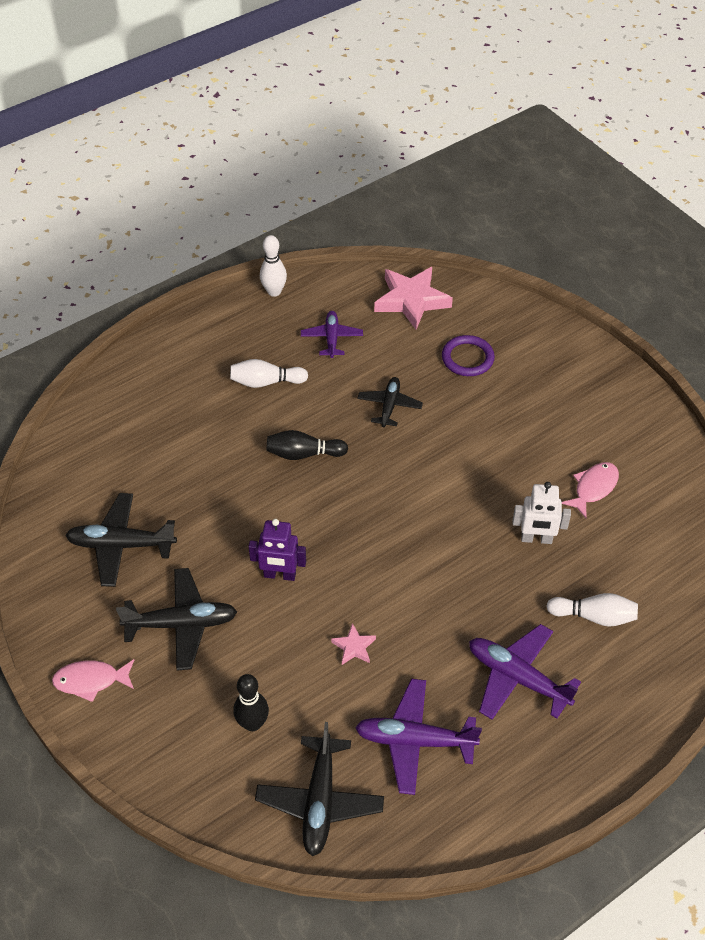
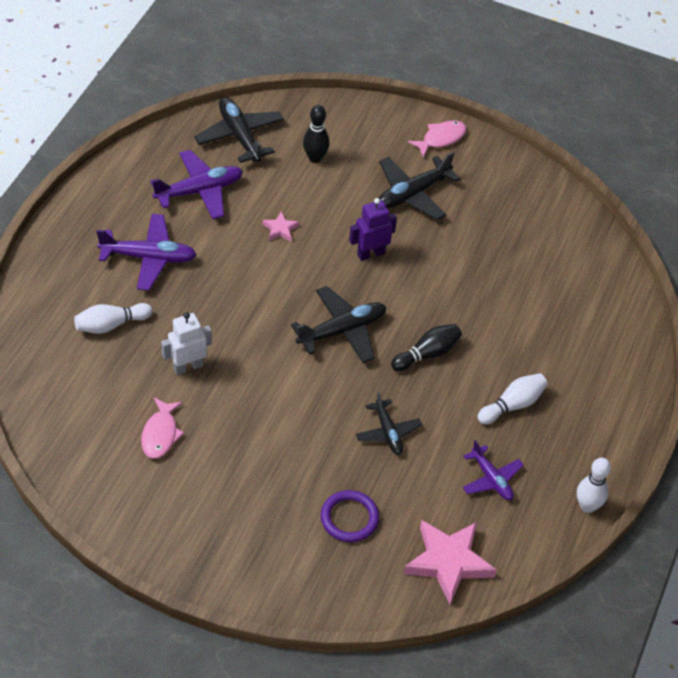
camera: 145 degrees right, 0 degrees up
(121, 545) = (503, 225): black plane -> black plane (342, 331)

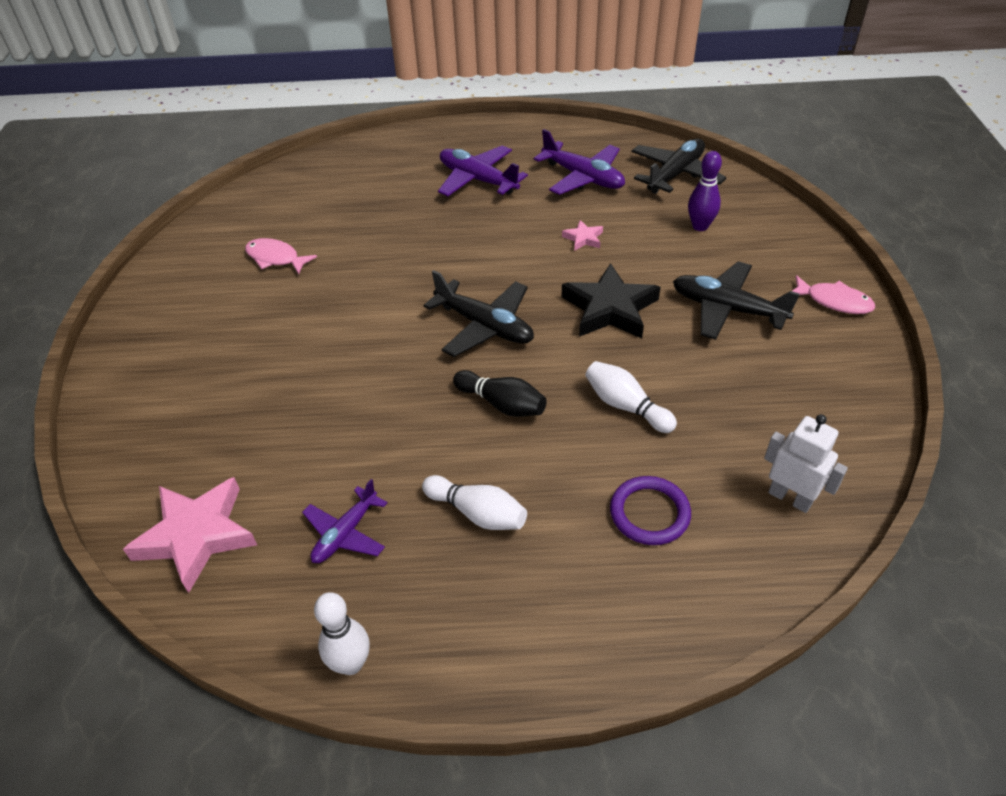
camera: 70 degrees right, 5 degrees down
(111, 325) = (385, 188): white bowling pin -> white bowling pin (626, 406)
(149, 258) = (478, 180): purple plane -> purple plane turned 150 degrees clockwise
(160, 434) = (275, 258): pink fish -> pink fish turned 45 degrees clockwise
(188, 366) = (366, 245): white robot -> white robot (790, 498)
(315, 158) = (700, 226): black bowling pin -> purple bowling pin
(349, 518) = (228, 423): purple ring -> purple ring (649, 513)
(370, 253) = (609, 309): purple robot -> black star
(388, 432) = (366, 411): black plane -> none

